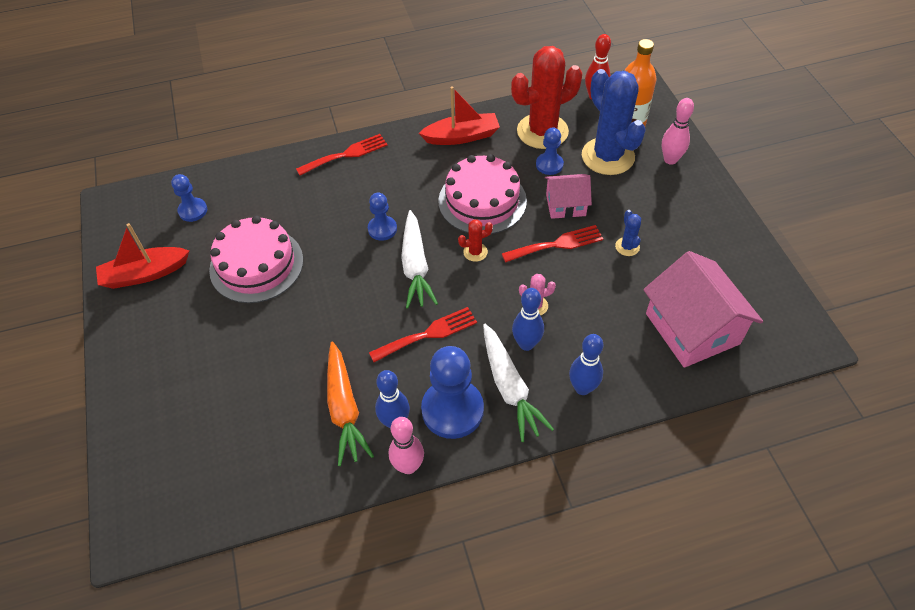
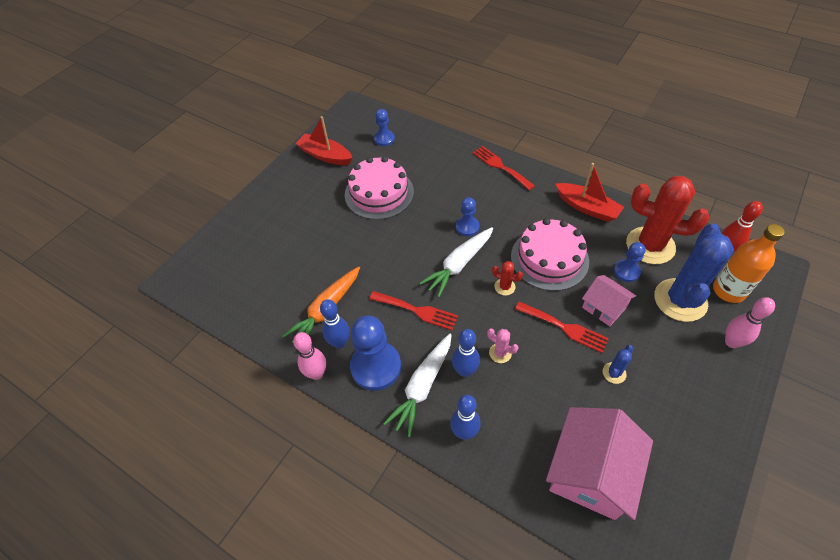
camera: 50 degrees right, 0 degrees up
(346, 154) = (500, 166): red fork -> red fork turned 150 degrees counterclockwise

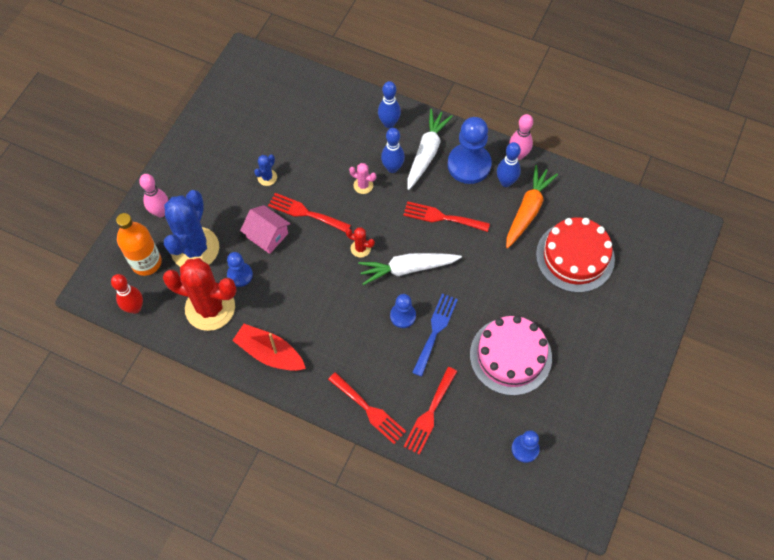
camera: 170 degrees right, 10 degrees up
(295, 263) = (575, 256): none -> red cake
(325, 155) = (594, 412): red boat -> none
(439, 214) = (435, 331): none -> blue fork
(452, 162) = (430, 413): none -> red fork
(459, 265) = (407, 269): white carrot -> white carrot turned 135 degrees counterclockwise
(549, 259) = (315, 283): pink cake -> none
(590, 472) = (295, 106): pink house -> none

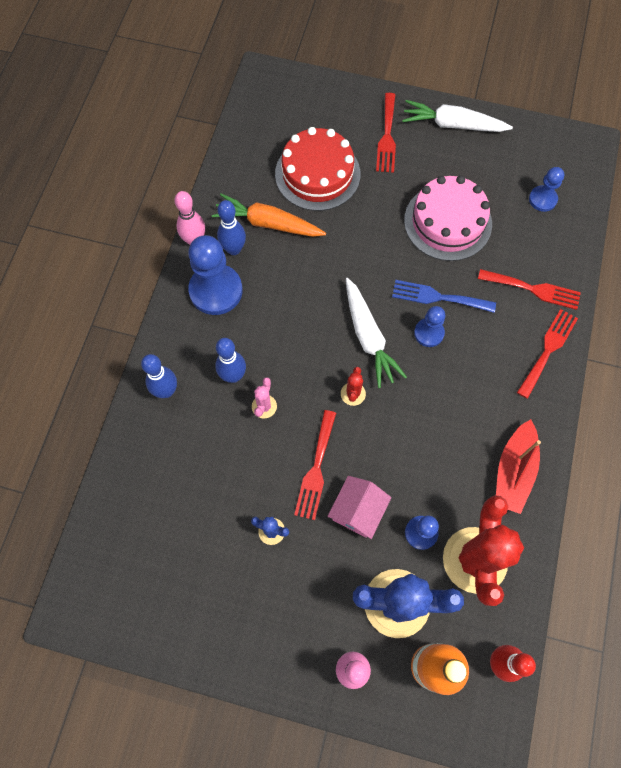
camera: 100 degrees left, 5 degrees up
(426, 153) = (205, 340): white carrot -> white carrot (452, 125)
(442, 217) = (293, 310): red fork -> red fork (387, 137)

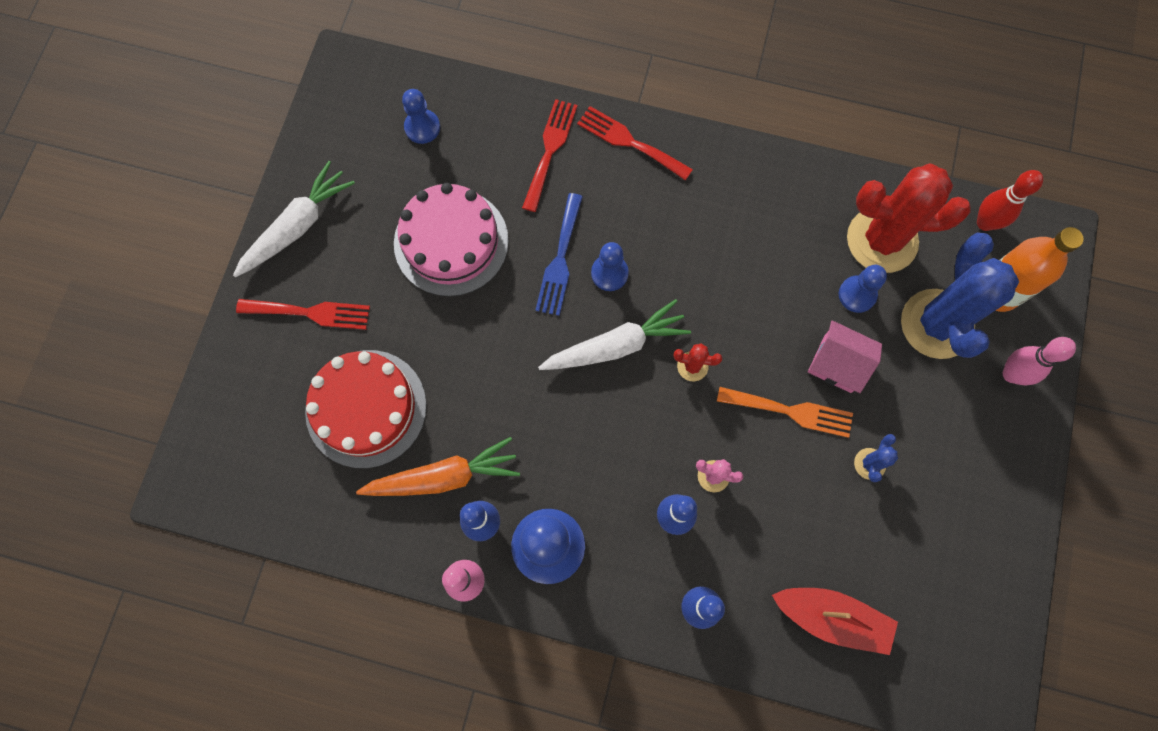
camera: 90 degrees left, 5 degrees up
(268, 223) = (444, 476): orange carrot -> orange carrot turned 120 degrees counterclockwise
(316, 469) = (791, 411): red fork -> orange fork
(452, 125) = (297, 226): white carrot -> white carrot turned 150 degrees counterclockwise
(513, 471) = (779, 192): red boat -> red boat (831, 618)

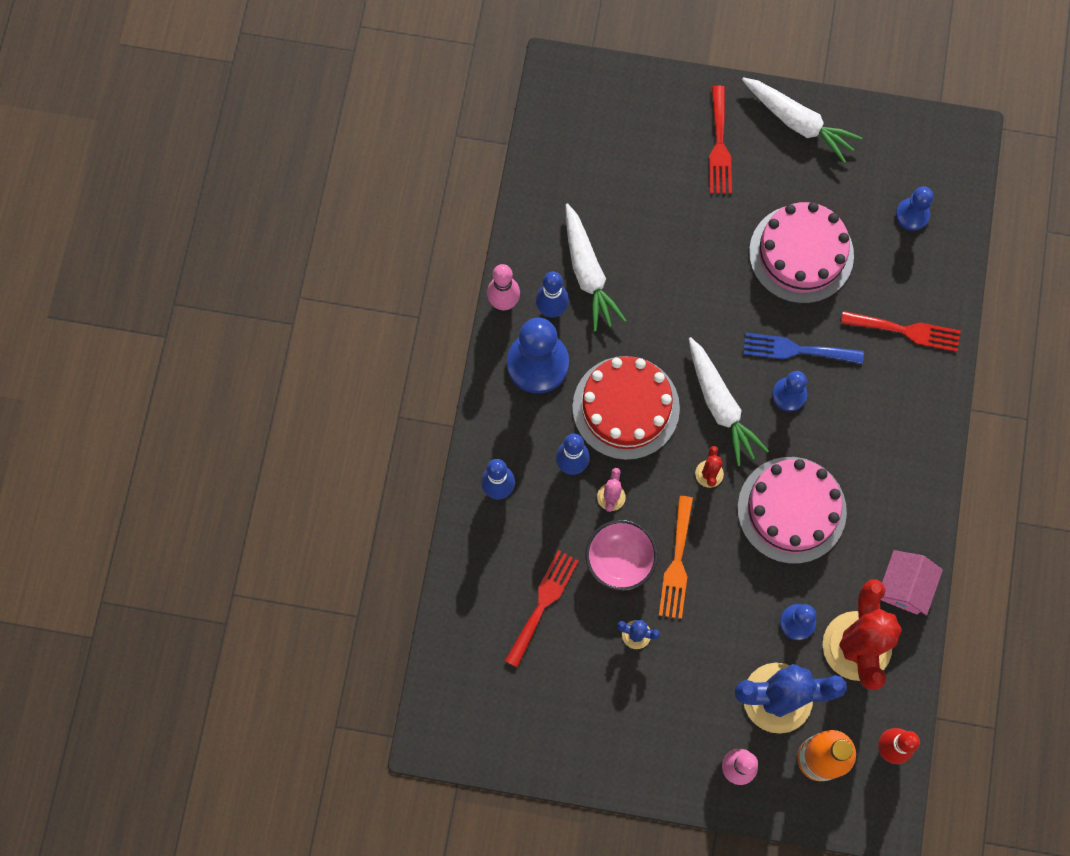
camera: 85 degrees right, 0 degrees up
(366, 408) = (640, 203): red cake -> red cake (626, 407)
(444, 476) = (588, 273): orange carrot -> white carrot
(629, 142) = (925, 403): red fork -> red fork (543, 603)
(736, 286) = (791, 510): none -> pink cake
(786, 473) = (619, 560): none -> pink bowl
(831, 618) = (499, 602): red boat -> none
(837, 363) = (727, 604): pink house -> pink house (904, 586)

